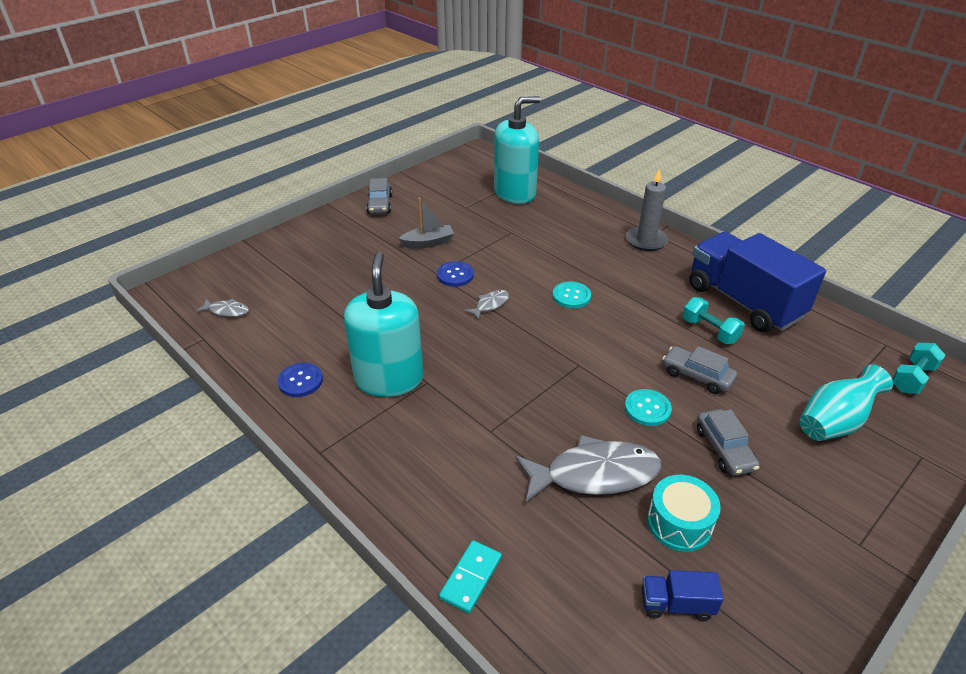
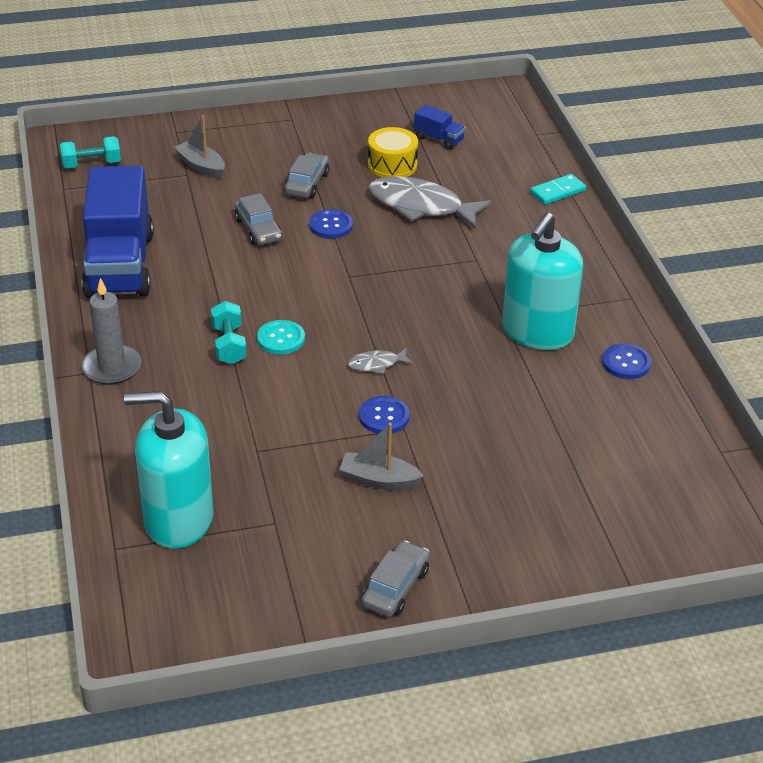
camera: 150 degrees left, 0 degrees up
(227, 311) = (685, 479): grey fish -> none
(647, 408) = (331, 225): turquoise button -> blue button
(679, 523) = (392, 165): turquoise drum -> yellow drum
(709, 331) = (193, 255): turquoise dumbbell -> turquoise dumbbell (229, 345)
(834, 422) = (201, 166): turquoise vase -> grey boat

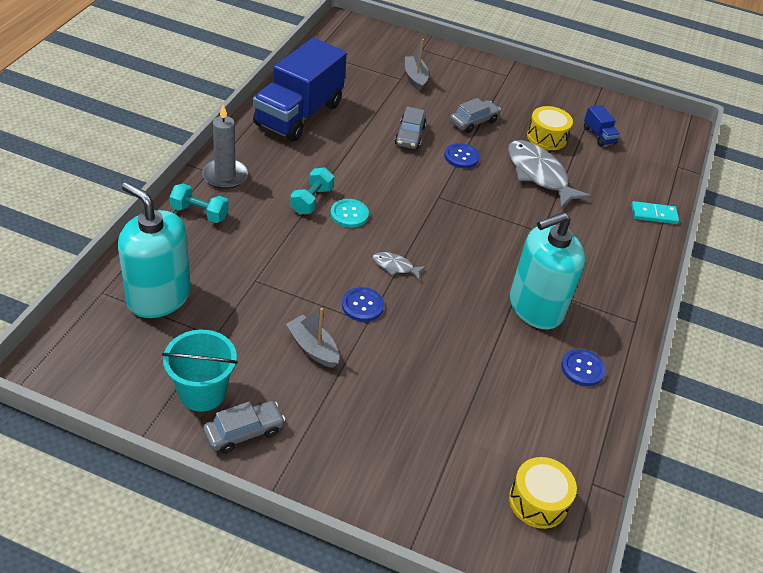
camera: 30 degrees right, 5 degrees up
(91, 164) = (348, 45): turquoise dumbbell -> turquoise dumbbell (199, 213)
(320, 578) = (202, 392): none -> turquoise bucket
(693, 491) = (538, 501): none -> yellow drum

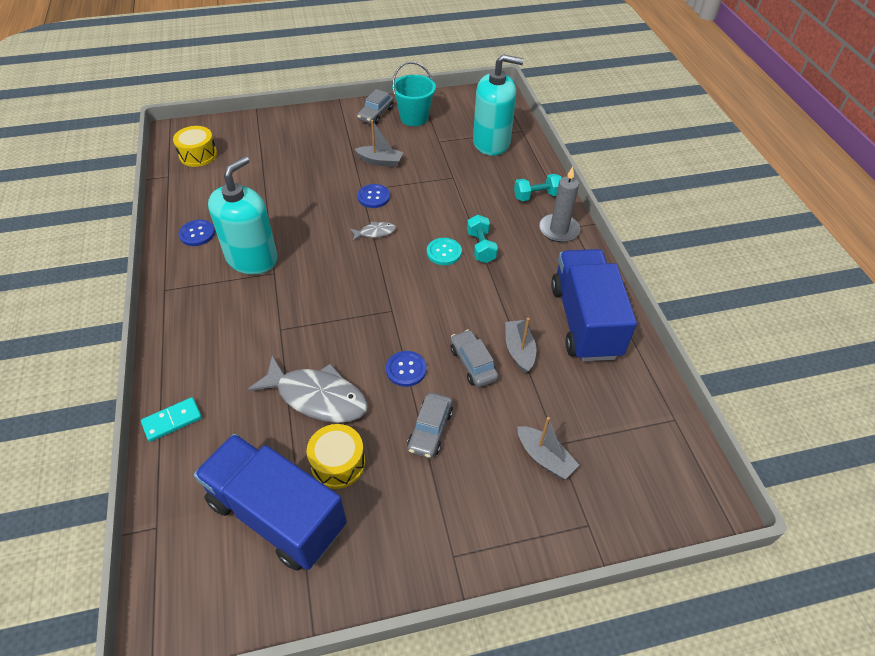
camera: 150 degrees right, 5 degrees up
(368, 125) = (519, 350): none -> grey boat
(599, 136) = (277, 514): blue truck -> blue truck, size x2.44

